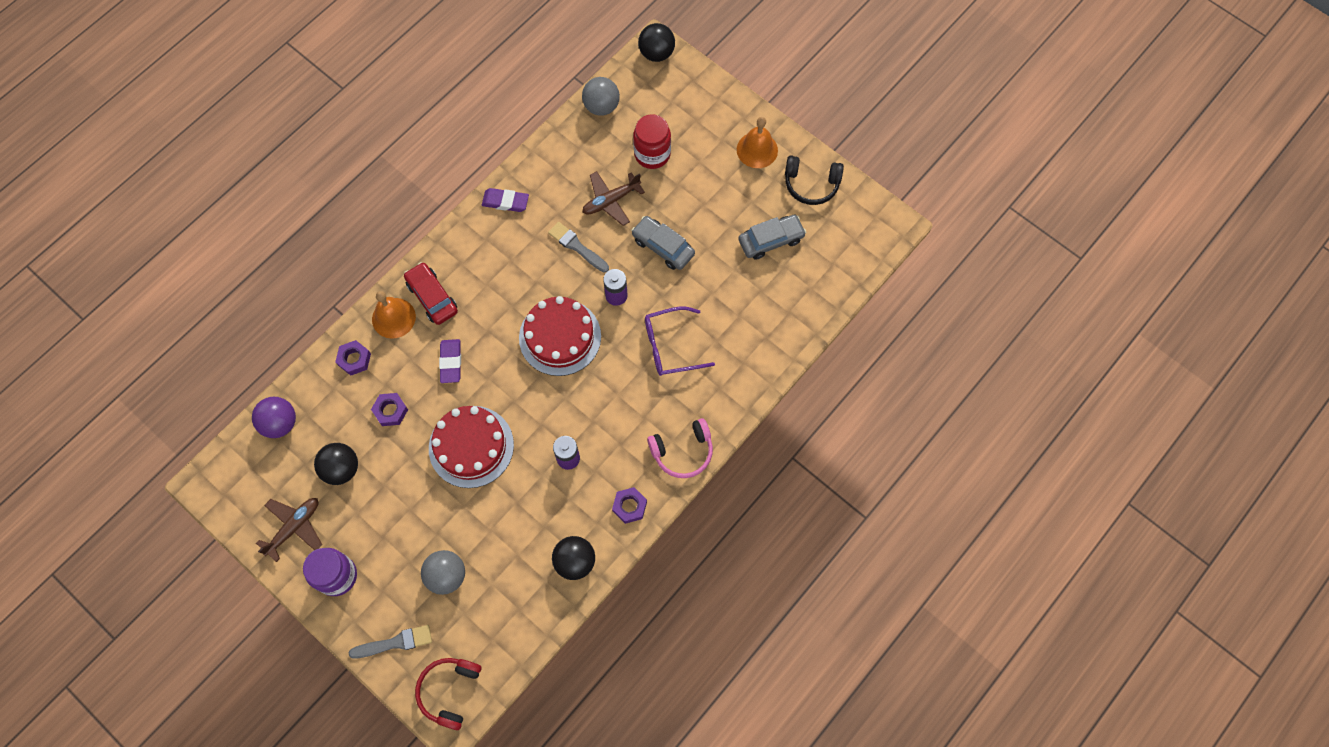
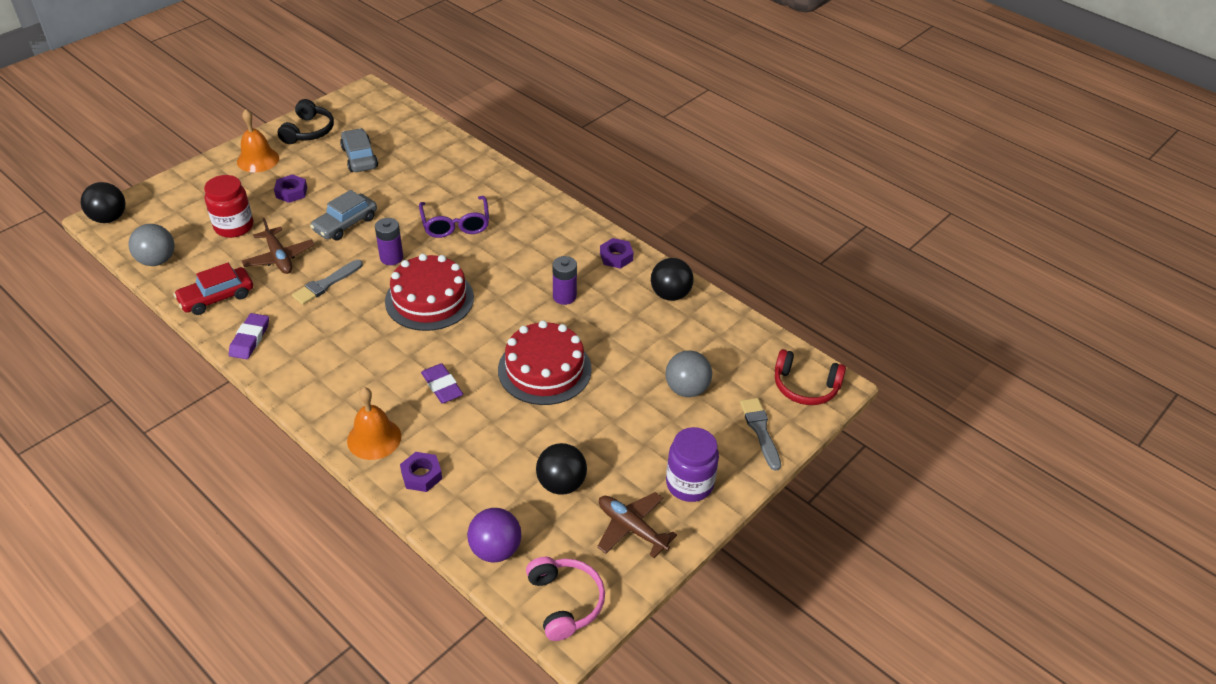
camera: 90 degrees left, 25 degrees down
(390, 411) = (494, 439): purple nut -> purple nut (291, 192)
(432, 297) = (355, 403): red car -> red car (216, 297)
(451, 362) = (442, 386): purple eraser -> purple eraser turned 60 degrees clockwise
(682, 451) = (564, 221): pink headphones -> pink headphones (565, 602)

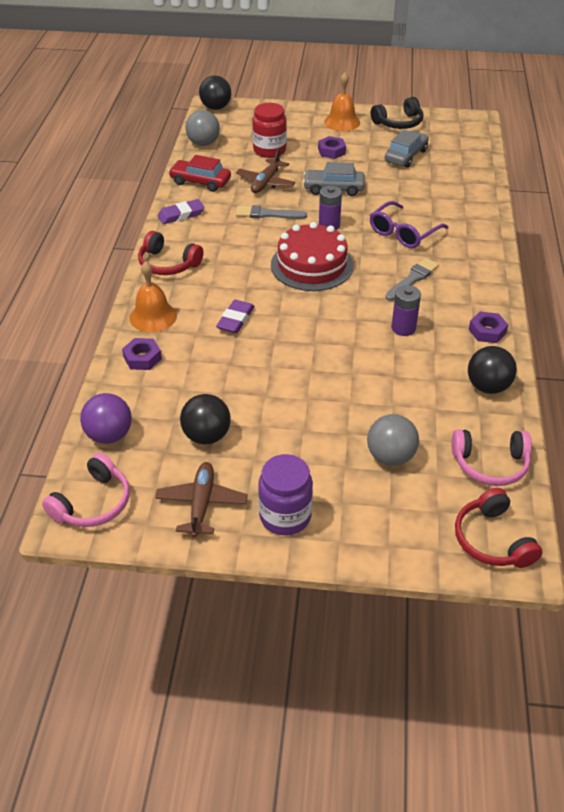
camera: 55 degrees right, 0 degrees up
(312, 388) = (168, 264): none -> red headphones
(544, 369) = (313, 361): red cake -> none
(741, 343) = (490, 464): none -> pink headphones
(760, 430) = (399, 534): grey brush -> grey brush (413, 279)

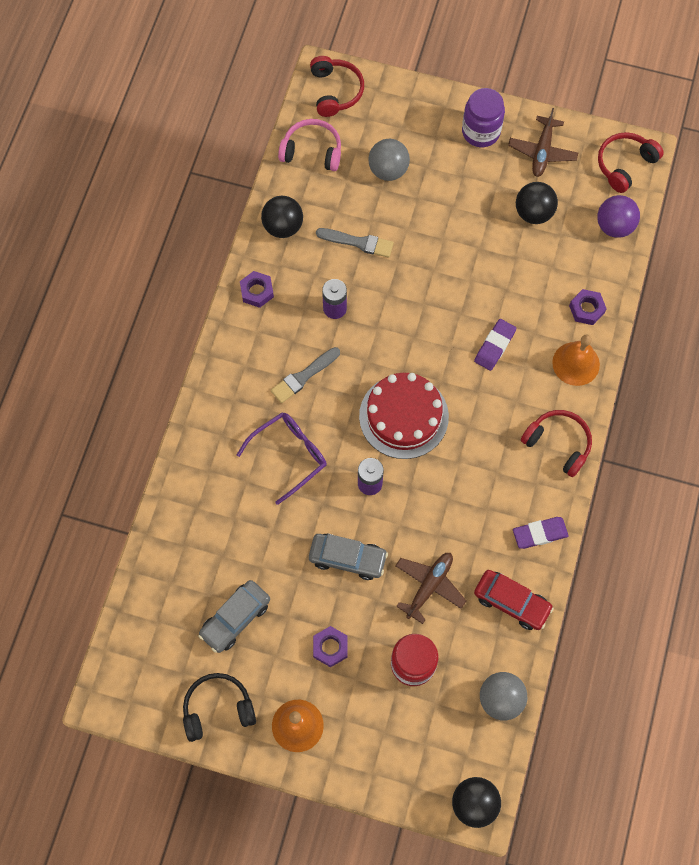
camera: 170 degrees left, 25 degrees up
(93, 503) = (625, 165): pink headphones -> red headphones
(267, 214) = (437, 518): grey brush -> grey brush (358, 242)

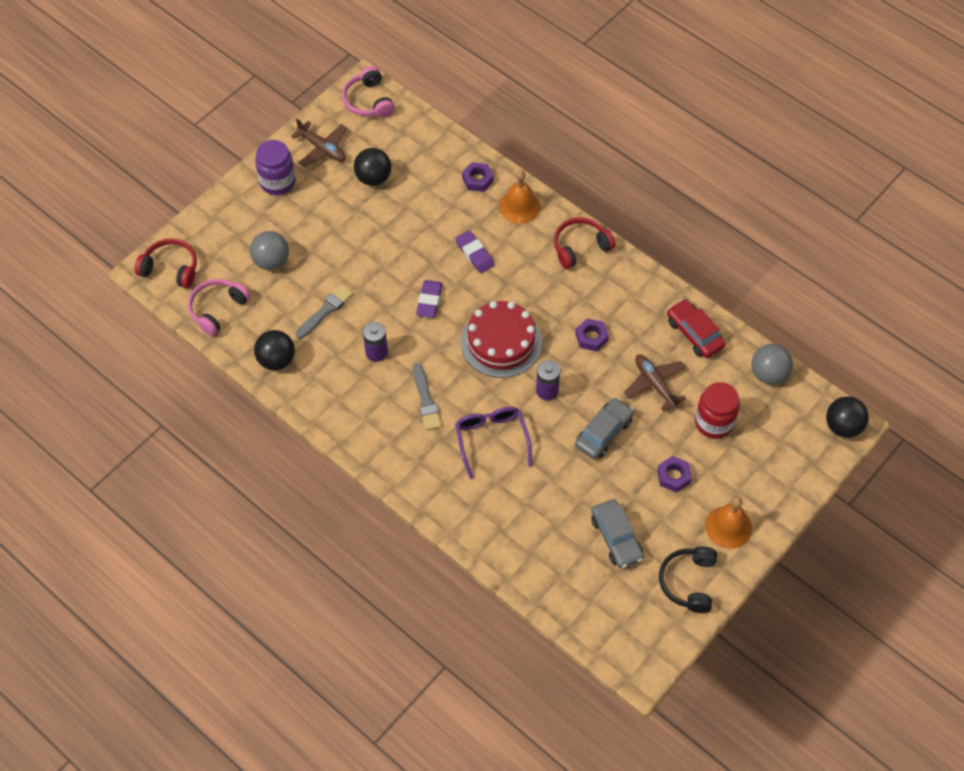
camera: 65 degrees left, 10 degrees down
(257, 291) = (326, 404): purple nut -> purple nut (591, 337)
(511, 602) = (694, 333): red car -> red car turned 90 degrees counterclockwise
(539, 533) = (648, 291): purple eraser -> purple eraser (429, 301)
(614, 226) = (417, 131): purple ball -> none
(625, 165) = (368, 101): red headphones -> pink headphones

